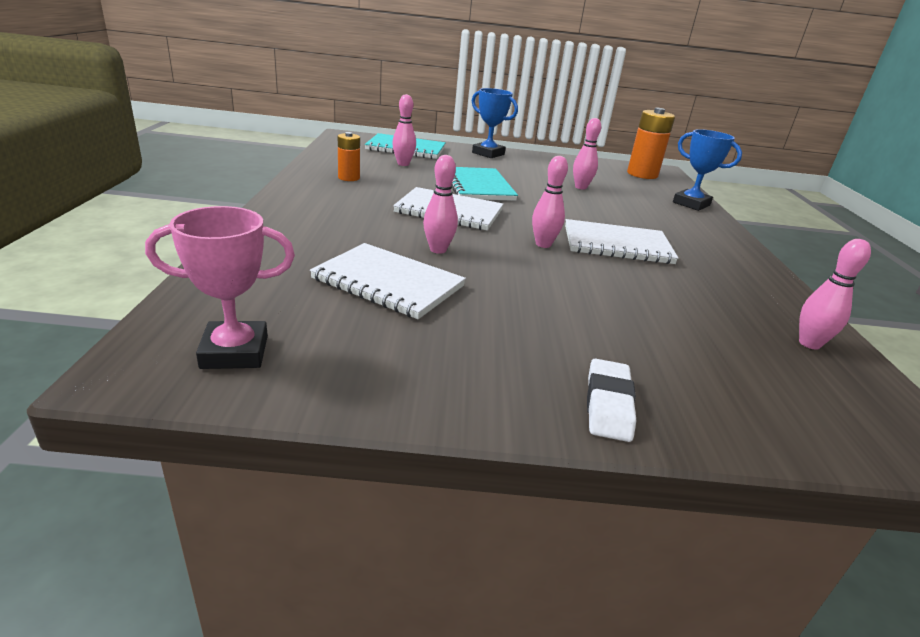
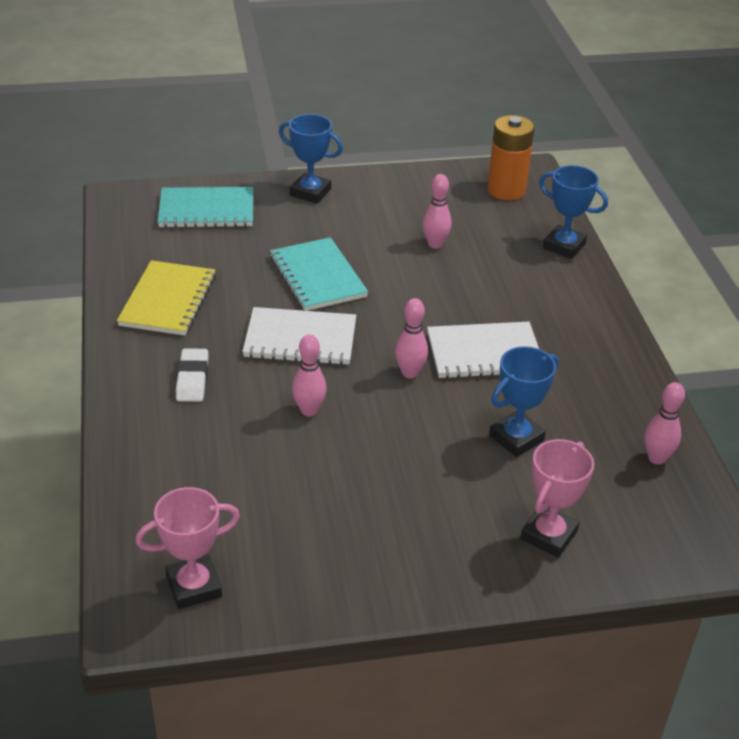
camera: 10 degrees left, 10 degrees up
(349, 178) = (168, 300): orange battery -> yellow notebook
(388, 283) = (280, 473): white notebook -> none
(403, 164) = (217, 250): pink bowling pin -> none
(608, 405) = (490, 568): white eraser -> white eraser (192, 379)
(646, 302) = (516, 438): none -> blue trophy
(685, 386) = (548, 535): none -> pink trophy

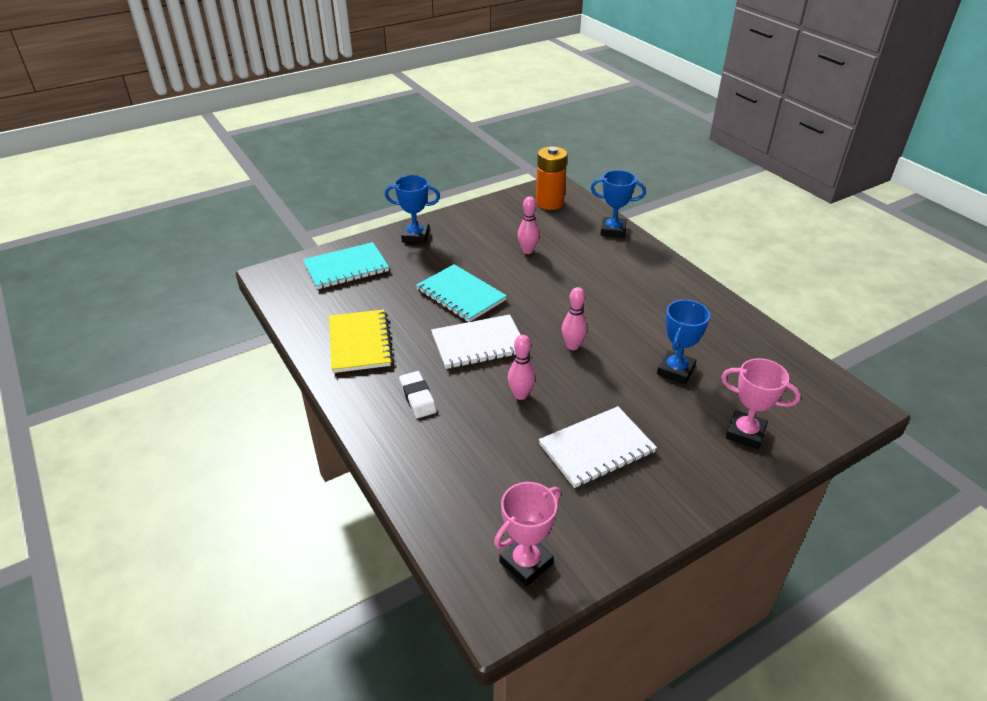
camera: 20 degrees left, 0 degrees up
(484, 353) = (613, 317): white notebook -> white notebook (596, 448)
(548, 535) = (745, 433): pink trophy -> pink trophy turned 75 degrees counterclockwise
(656, 458) = (772, 356): pink bowling pin -> none

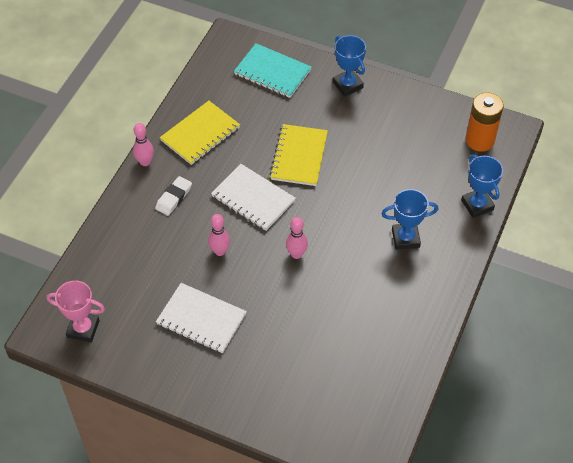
camera: 55 degrees right, 15 degrees up
(461, 295) = (299, 156): turquoise notebook -> yellow notebook
(527, 251) = (392, 164): pink bowling pin -> pink bowling pin (145, 162)
(675, 370) = (320, 330): blue trophy -> blue trophy (405, 238)
(745, 433) = (283, 400): pink trophy -> none

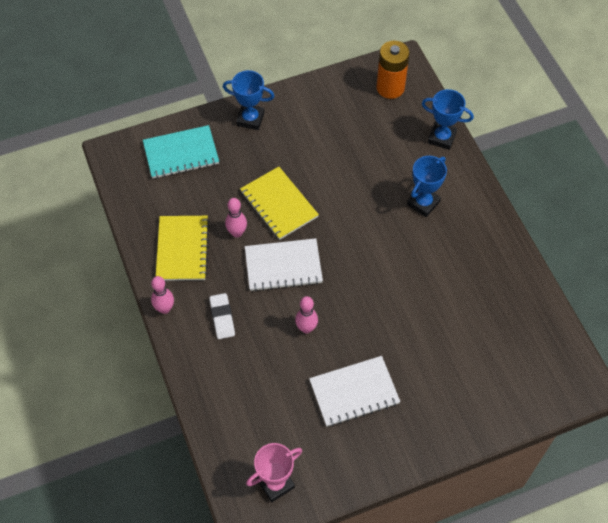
camera: 45 degrees left, 5 degrees up
(296, 254) = (363, 281): pink bowling pin -> pink bowling pin (237, 233)

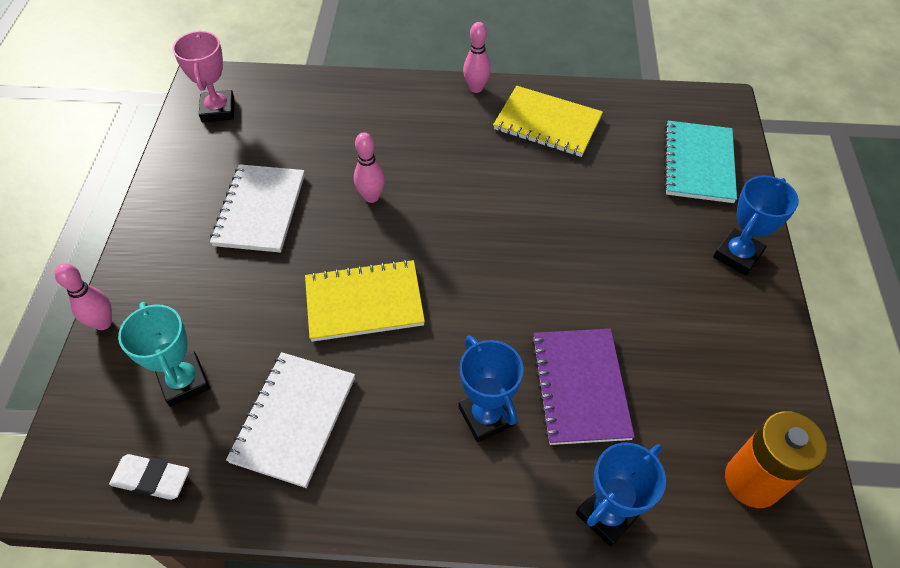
camera: 115 degrees right, 5 degrees down
(222, 318) = (435, 129): white eraser -> white eraser (151, 479)
(237, 233) = (545, 178): pink bowling pin -> pink bowling pin (103, 323)
(279, 204) = (570, 235): yellow notebook -> yellow notebook (364, 302)
(283, 266) = (471, 206): white notebook -> white notebook (294, 419)
(381, 168) = (580, 387): none -> purple notebook
(494, 359) = (184, 382): none -> turquoise trophy

